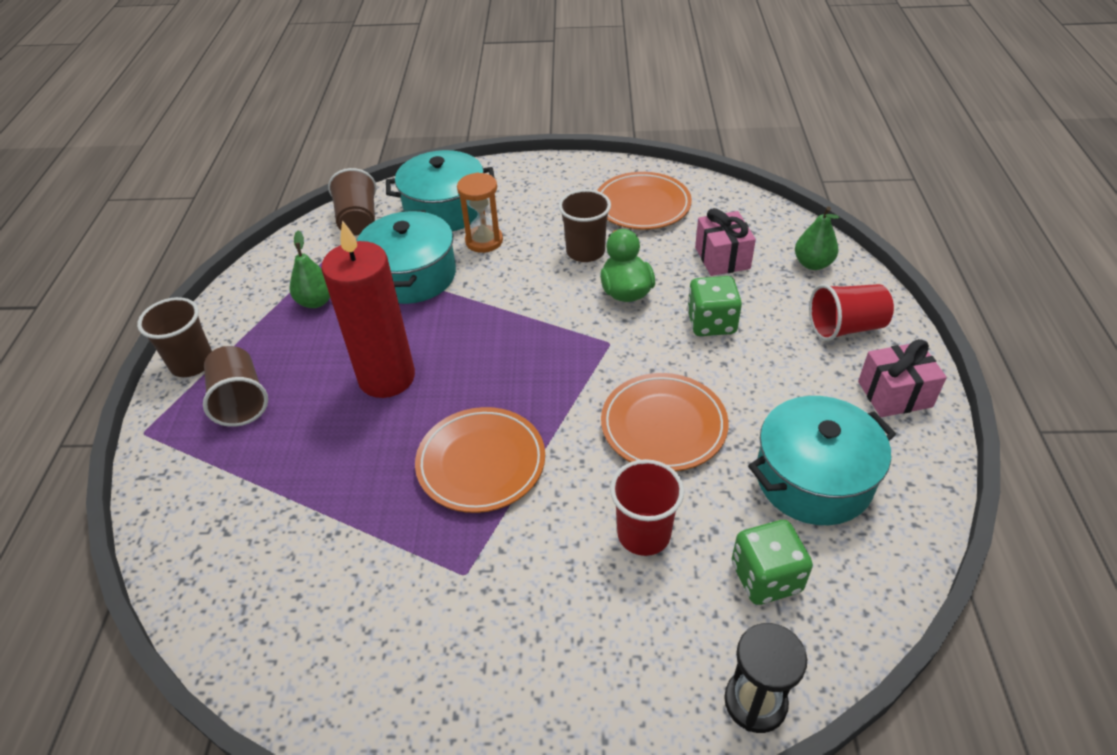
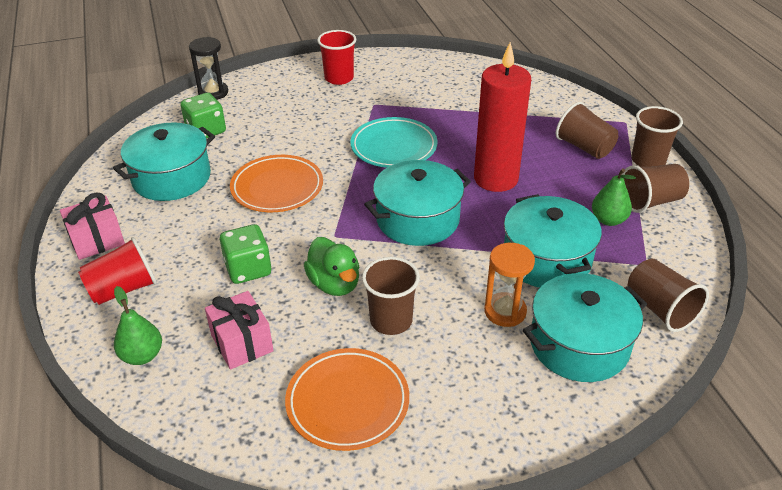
camera: 160 degrees right, 5 degrees down
(253, 312) = (650, 201): none -> brown cup
(481, 463) = (394, 147): orange plate -> turquoise plate
(510, 343) = (417, 219): none -> turquoise pot
(643, 534) = (279, 135): red cup -> red cup (339, 78)

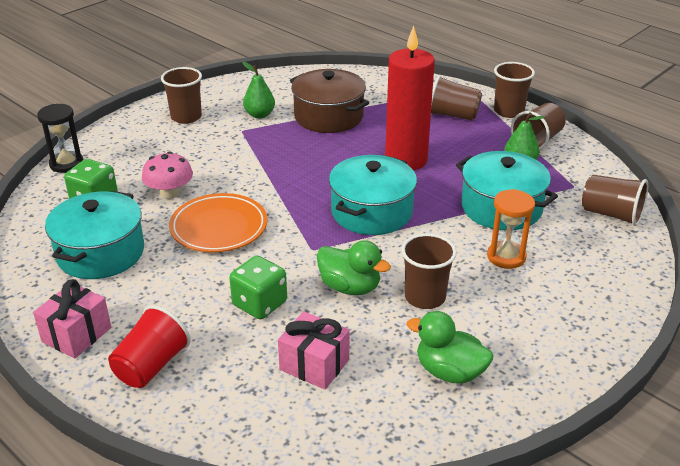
camera: 30 degrees left, 5 degrees down
(142, 355) = (230, 413): green pear -> green pear (259, 115)
(266, 143) = (169, 193): none -> pink mushroom
(339, 78) = (186, 117): red cup -> brown cup
(347, 402) = (449, 372): orange plate -> green duck
(394, 147) = (295, 160): turquoise plate -> none
(461, 113) = (329, 116): none -> brown pot
(579, 344) = (580, 260): turquoise pot -> none

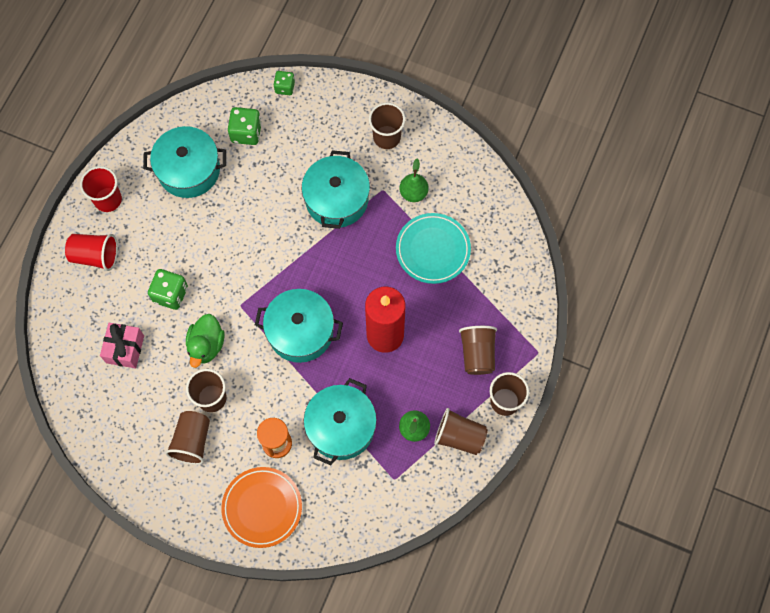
camera: 70 degrees right, 35 degrees up
(66, 164) = (285, 87): black hourglass -> green dice
(76, 334) = (108, 199): pink gift -> red cup
(169, 193) = (273, 179): pink mushroom -> none
(219, 227) = (243, 232): orange plate -> orange plate (262, 508)
(230, 158) = (336, 199): none -> turquoise pot
(329, 116) = (433, 250): brown pot -> turquoise plate
(449, 372) = (143, 432): green duck -> none
(611, 214) = (362, 514): brown cup -> brown cup (192, 441)

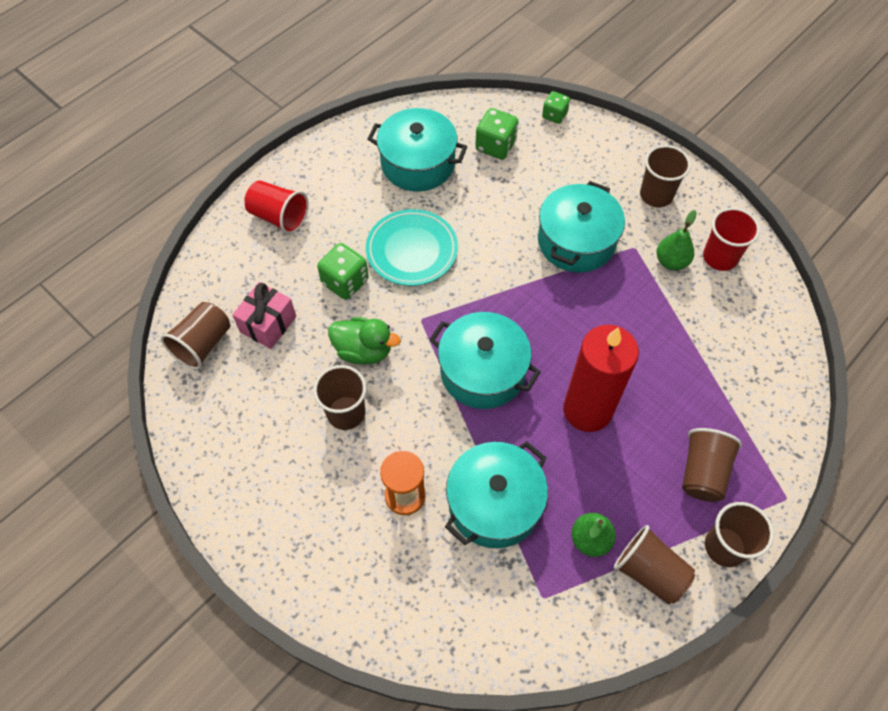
camera: 20 degrees right, 10 degrees down
(108, 199) = (317, 166): red cup -> red cup (720, 257)
(192, 441) = (301, 456): brown cup -> brown cup (203, 344)
(206, 345) = (364, 350): green duck -> green duck turned 105 degrees counterclockwise
(262, 508) = (355, 572): orange plate -> none
(433, 250) = (677, 331): turquoise plate -> turquoise plate (412, 250)

